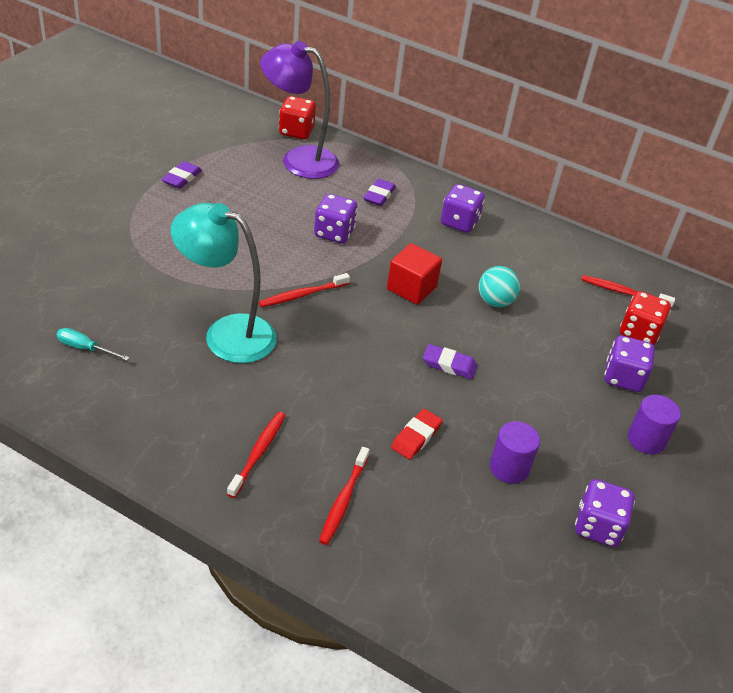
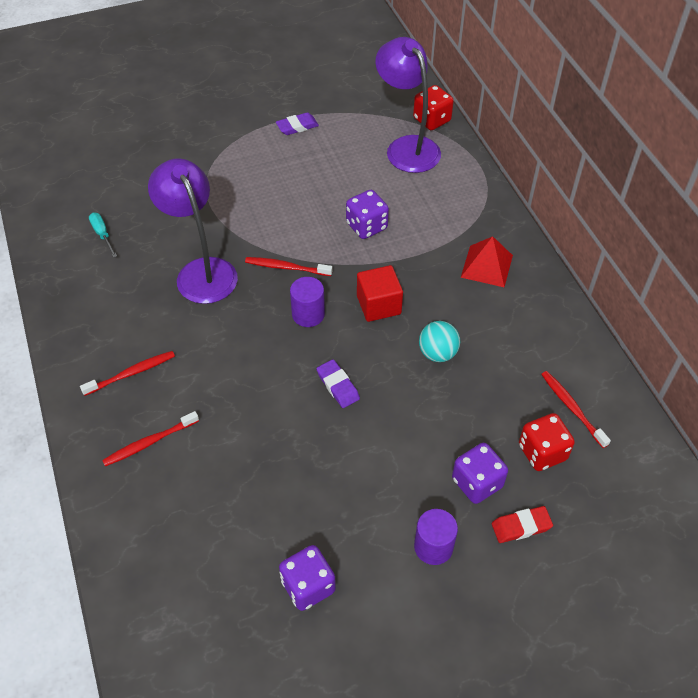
camera: 45 degrees right, 10 degrees up
(227, 333) = (201, 271): turquoise lamp -> purple lamp
(379, 195) = (441, 209): purple eraser -> none
(416, 437) = (249, 428): red eraser -> red eraser (521, 526)
(459, 222) = (487, 266): purple dice -> red pyramid
(509, 468) = (292, 495): purple cylinder -> purple cylinder (308, 314)

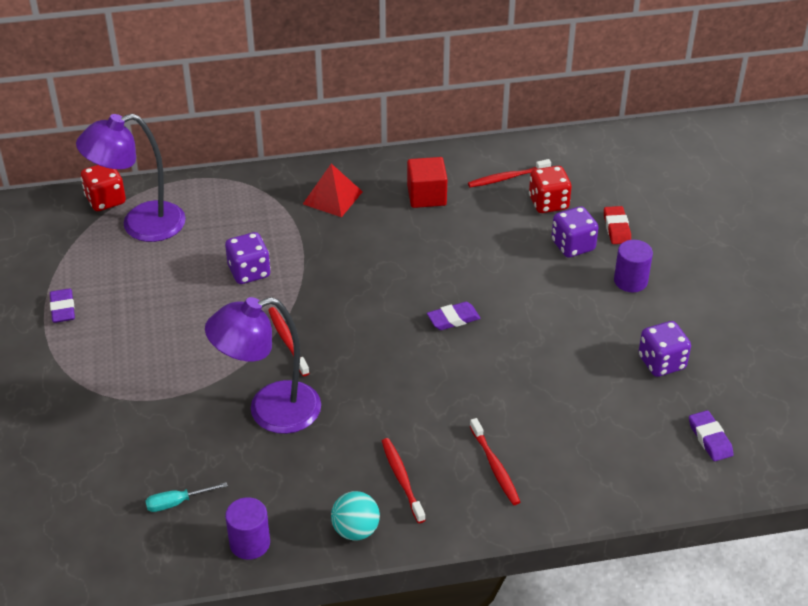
camera: 80 degrees left, 10 degrees down
(200, 641) = (710, 439): none -> purple eraser
(286, 267) = (287, 341): red toothbrush -> red toothbrush turned 135 degrees clockwise
(308, 314) = (358, 330): purple cylinder -> purple cylinder (250, 543)
(378, 305) = (360, 278): red cube -> red cube (426, 196)
(437, 353) = (430, 247): turquoise ball -> turquoise ball (355, 530)

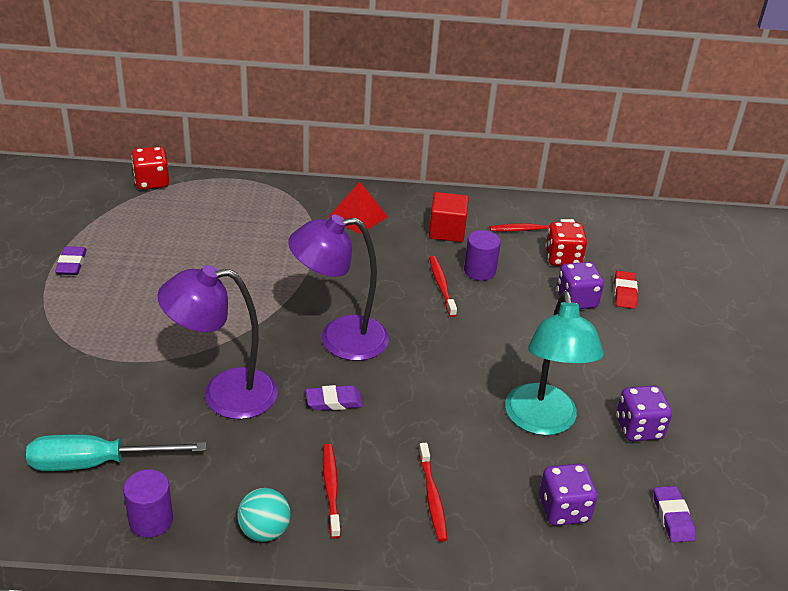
camera: 10 degrees right, 5 degrees down
(140, 225) = (173, 208): purple lamp -> purple lamp (339, 339)
(177, 502) = (96, 463): turquoise screwdriver -> turquoise screwdriver, size x2.01
(249, 272) = (255, 265): purple dice -> purple dice (563, 509)
(287, 341) = (267, 332): red toothbrush -> red toothbrush (441, 285)
(453, 319) = (436, 344): purple eraser -> purple eraser (334, 401)
(573, 375) = (542, 422): none -> turquoise lamp
(630, 281) = (626, 343): purple cylinder -> purple cylinder (479, 271)

